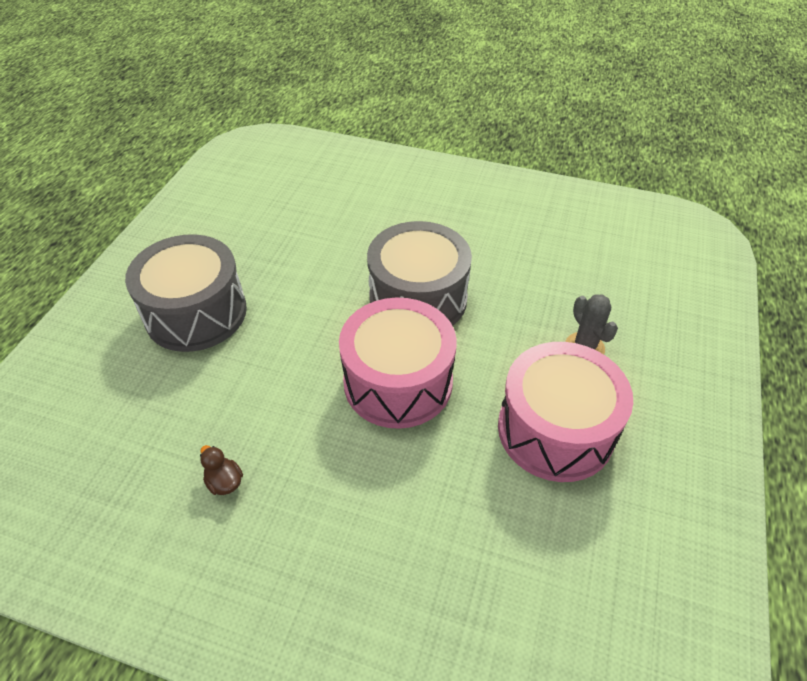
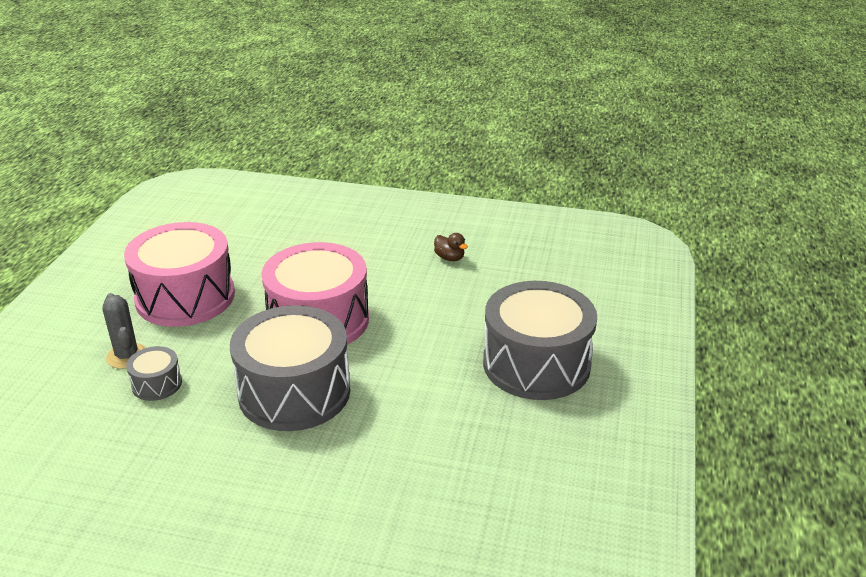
camera: 175 degrees right, 15 degrees down
(542, 314) = (157, 384): none -> grey drum

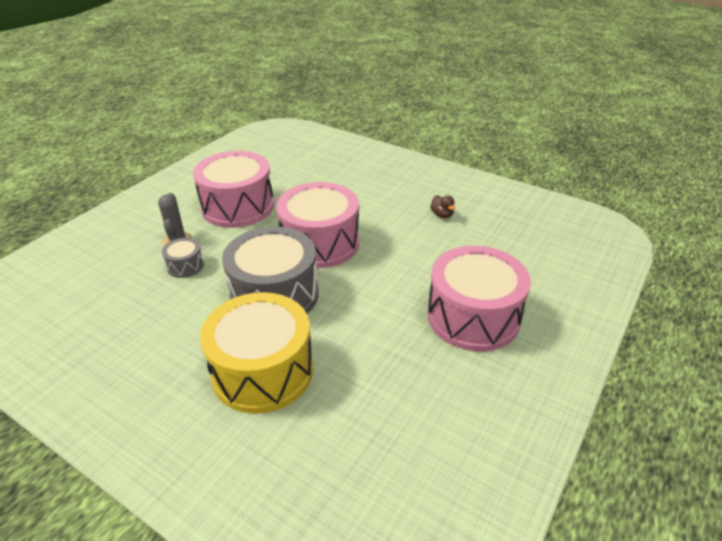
camera: 20 degrees right, 5 degrees up
(327, 479) = (262, 371): none -> yellow drum
(536, 364) = (473, 317): grey drum -> pink drum

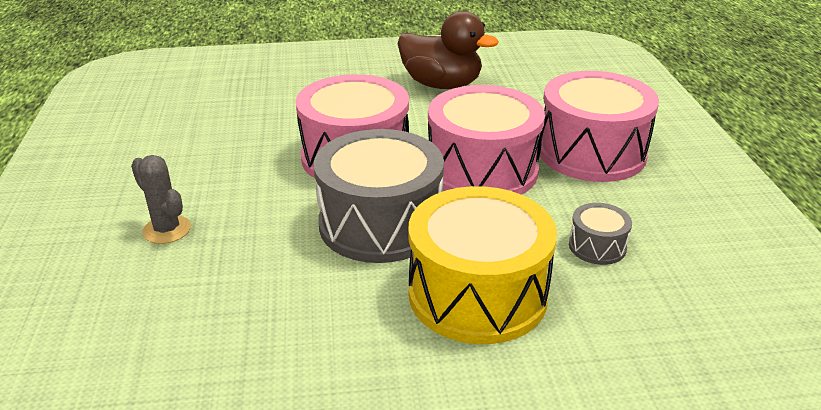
camera: 40 degrees left, 5 degrees down
(185, 266) = (222, 249): grey drum -> grey drum (597, 246)
(238, 206) = (195, 163): pink drum -> pink drum (482, 170)
(442, 215) = (441, 85): brown duck -> brown duck, size x2.45

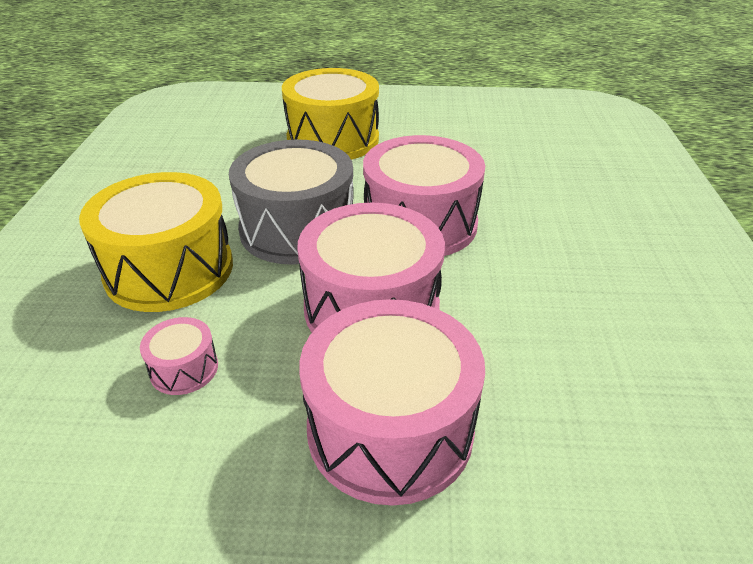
camera: 100 degrees right, 5 degrees up
(167, 230) = (333, 139): grey cactus -> yellow drum
(441, 85) = (609, 307): brown duck -> none
(597, 246) = (184, 369): grey drum -> pink drum

